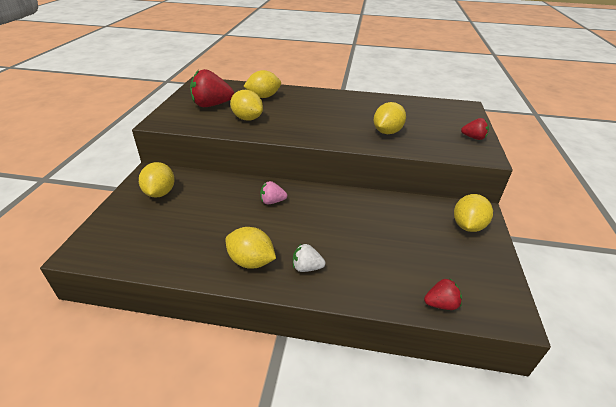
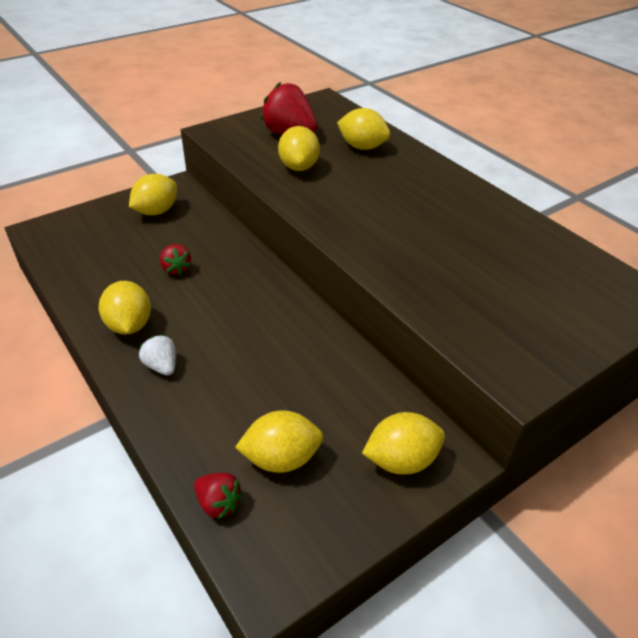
camera: 45 degrees right, 5 degrees up
(272, 201) = (233, 280): pink strawberry -> none
(387, 132) = (434, 268): yellow lemon -> yellow lemon (281, 458)
(473, 138) = (553, 347): red strawberry -> red strawberry (176, 269)

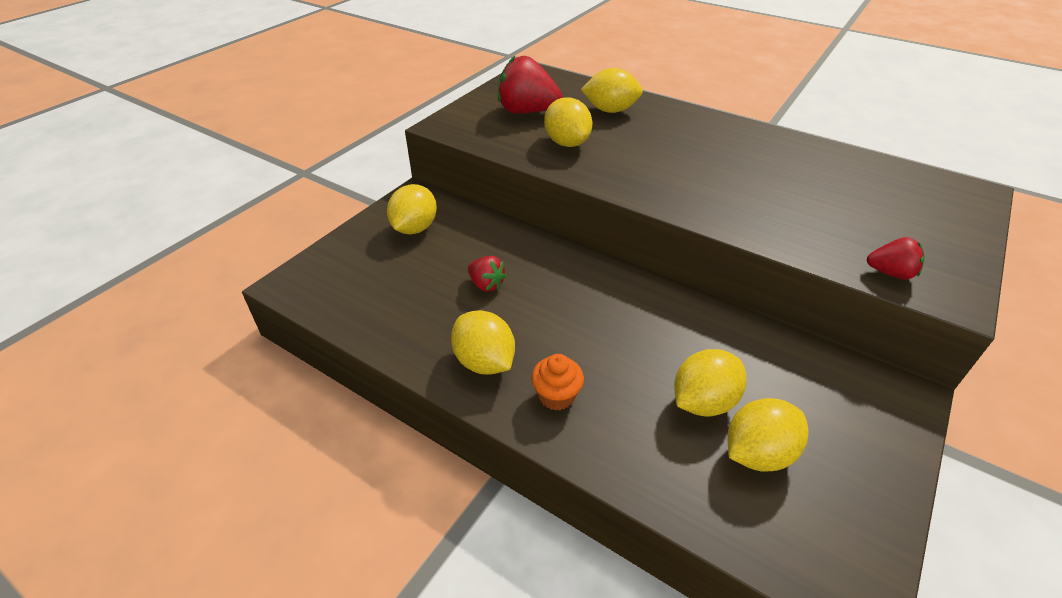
camera: 20 degrees left, 0 degrees up
(161, 366) = (556, 396): white strawberry -> orange cupcake
(218, 503) = (737, 526): red strawberry -> red strawberry (890, 273)
(401, 460) = (865, 413): yellow lemon -> yellow lemon (703, 402)

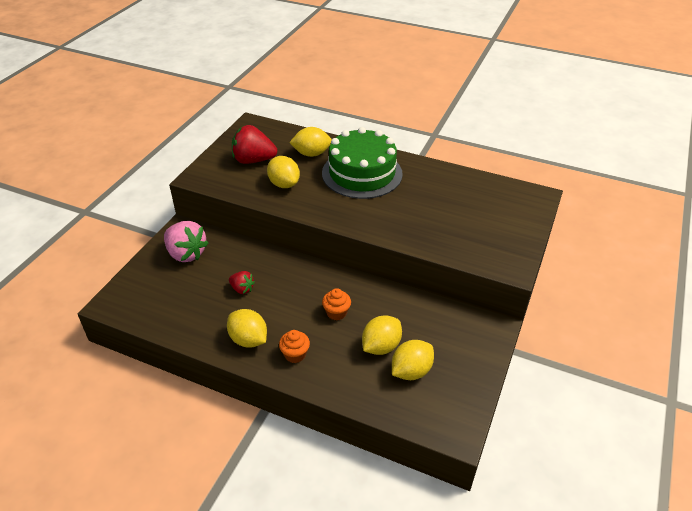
camera: 10 degrees left, 0 degrees up
(415, 228) = (186, 254): yellow lemon -> pink strawberry
(630, 337) = (336, 313): none -> orange cupcake
(684, 139) = (362, 173): none -> green cake
(890, 273) = (481, 257): red strawberry -> none

